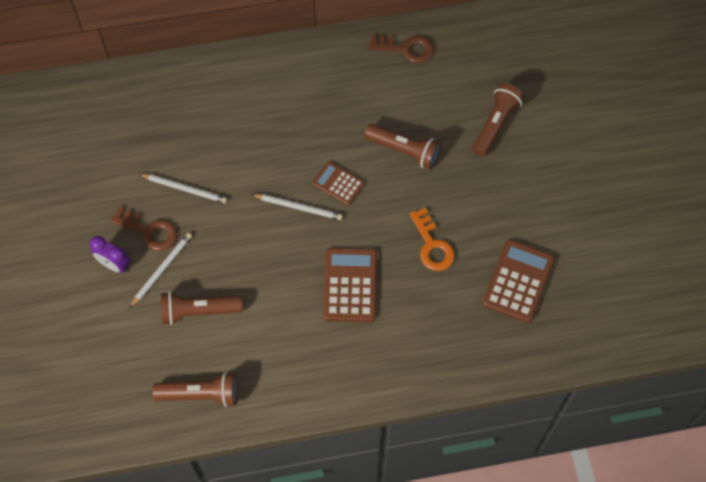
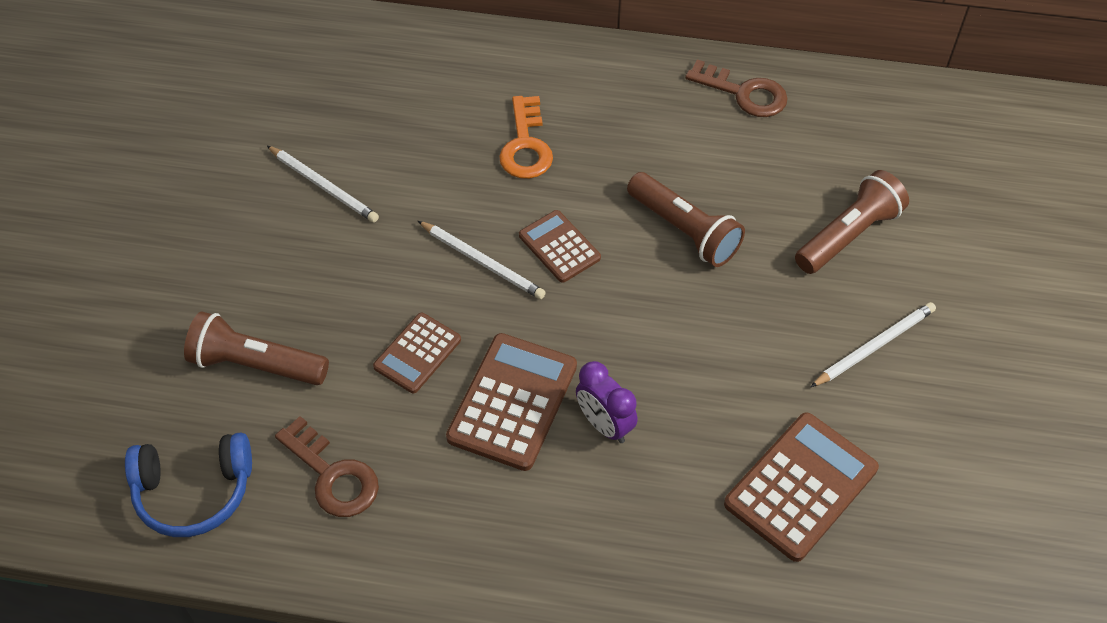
camera: 20 degrees right, 10 degrees down
(114, 265) = (167, 258): purple clock -> purple clock (604, 425)
(149, 231) = (242, 228): brown key -> brown key (333, 475)
(161, 270) = (231, 287): white pencil -> white pencil (874, 346)
(200, 394) = (194, 492): brown flashlight -> blue headphones
(286, 274) = (417, 353): none -> brown calculator
(432, 245) = (673, 383): orange key -> orange key (526, 145)

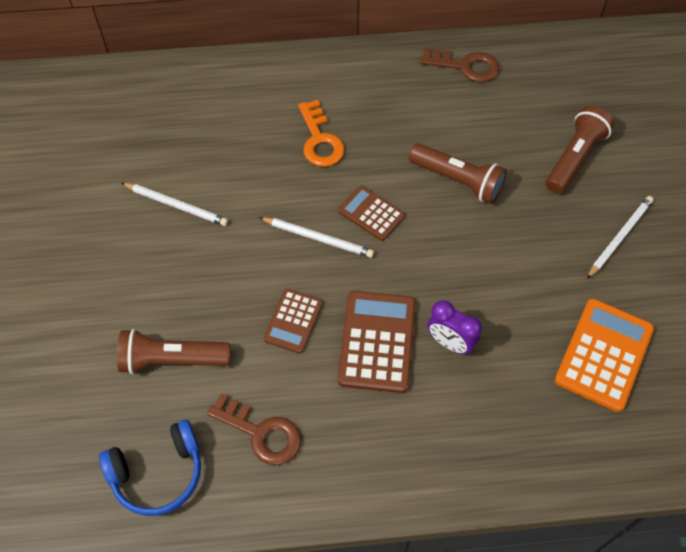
camera: 15 degrees left, 5 degrees up
(800, 486) = (603, 354): brown calculator -> orange calculator

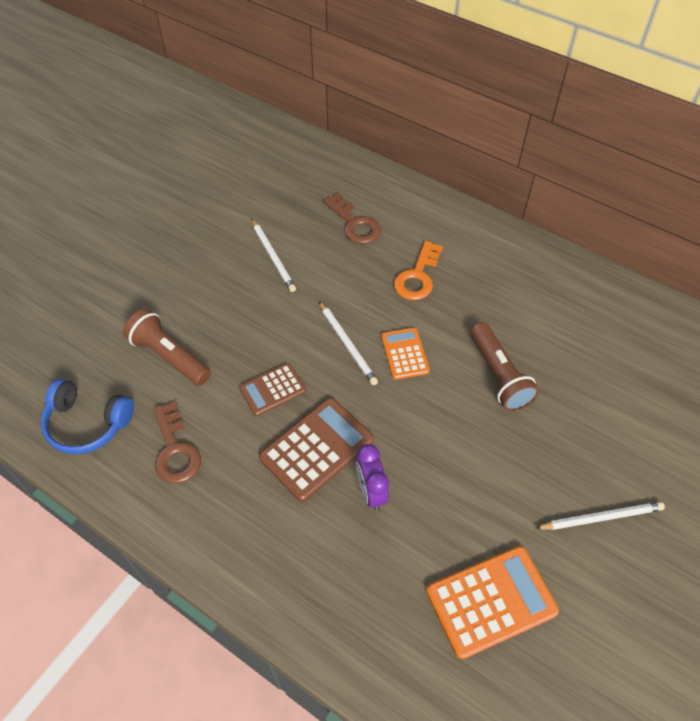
camera: 40 degrees right, 5 degrees down
(371, 213) = (404, 354): brown calculator -> orange calculator
(465, 66) = (591, 293): brown key -> brown key (354, 224)
(574, 158) = (621, 425): brown flashlight -> none

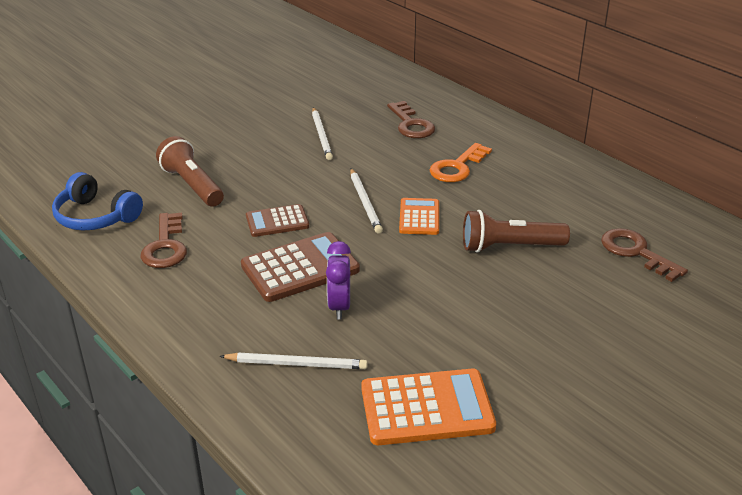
camera: 15 degrees right, 20 degrees down
(498, 375) = (510, 247): brown flashlight -> brown flashlight turned 90 degrees clockwise
(601, 517) = (576, 368): white pencil -> white pencil (296, 364)
(609, 357) = (636, 252): none -> brown key

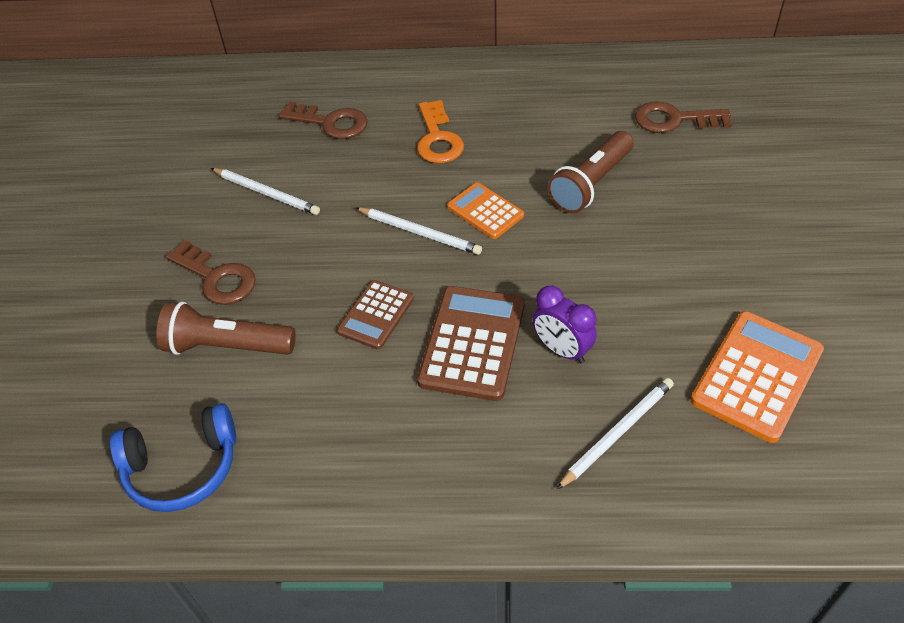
camera: 45 degrees left, 15 degrees up
(165, 246) = (315, 432): brown key -> brown key (217, 278)

